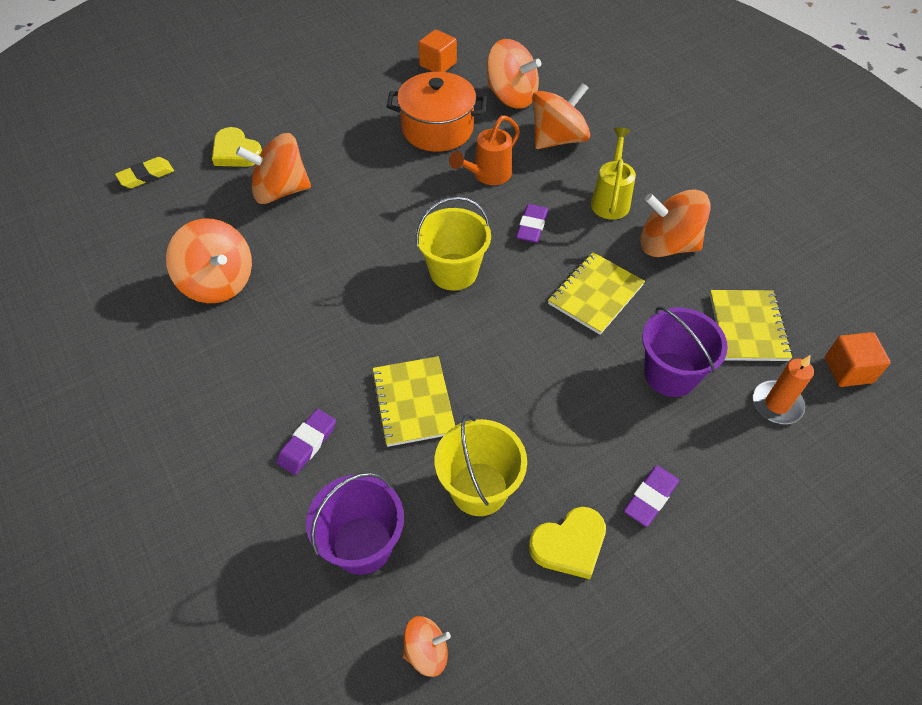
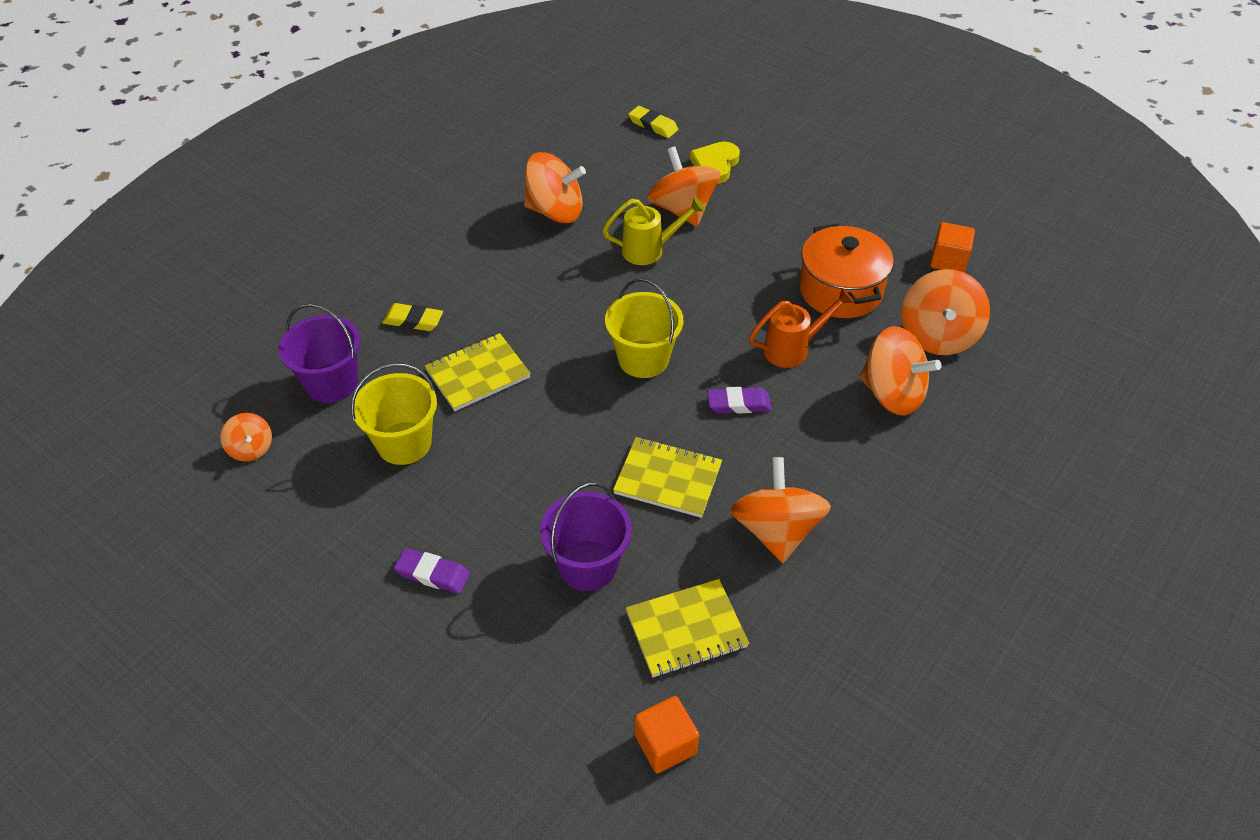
camera: 70 degrees right, 5 degrees down
(218, 282) = (555, 211): orange spinning top -> orange spinning top turned 105 degrees counterclockwise
(307, 444) = (413, 320): purple eraser -> yellow eraser
(487, 176) = (793, 349): orange watering can -> orange watering can turned 135 degrees clockwise
(569, 544) = (366, 520): yellow heart -> none
(610, 199) = (820, 463): yellow watering can -> yellow watering can (650, 250)
(776, 404) = (585, 672): orange candle -> none

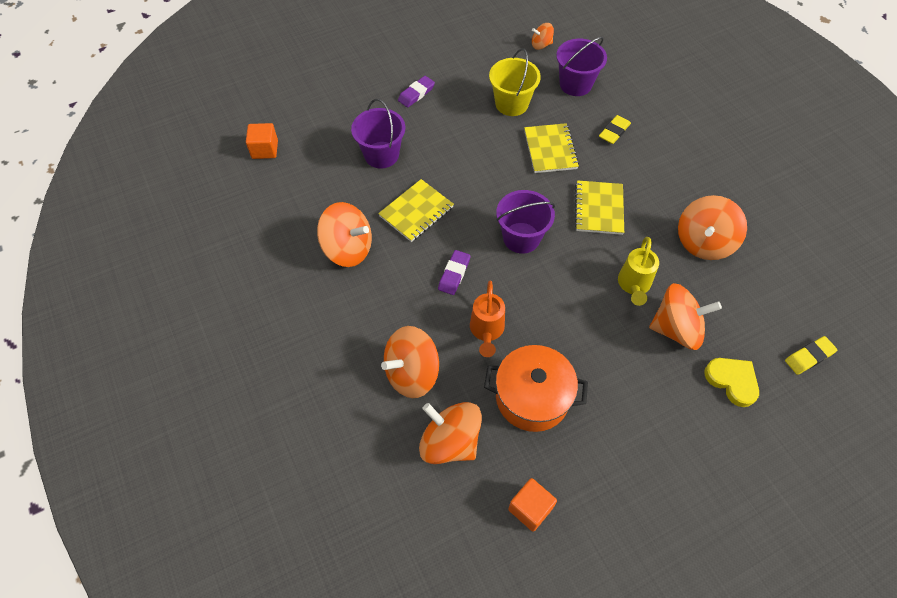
camera: 115 degrees right, 10 degrees up
(643, 359) = (521, 238): yellow bucket -> purple bucket
(686, 630) = (316, 181): yellow notebook -> yellow notebook (598, 209)

